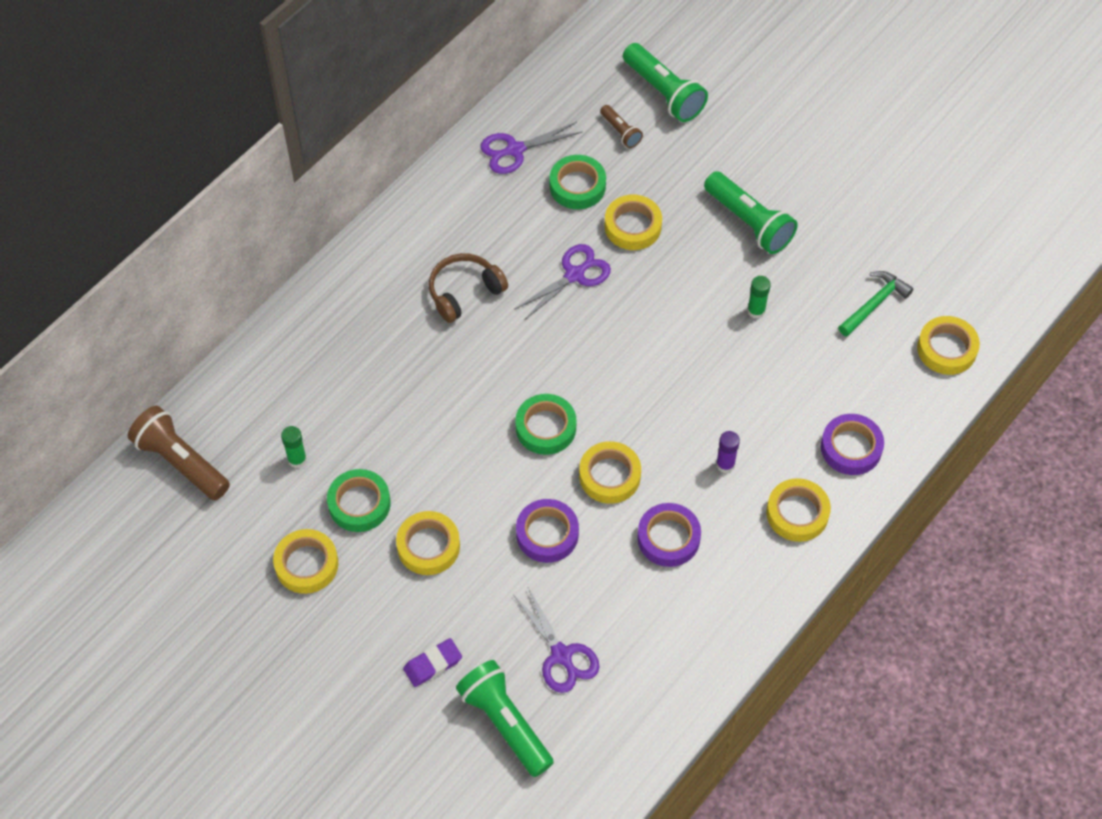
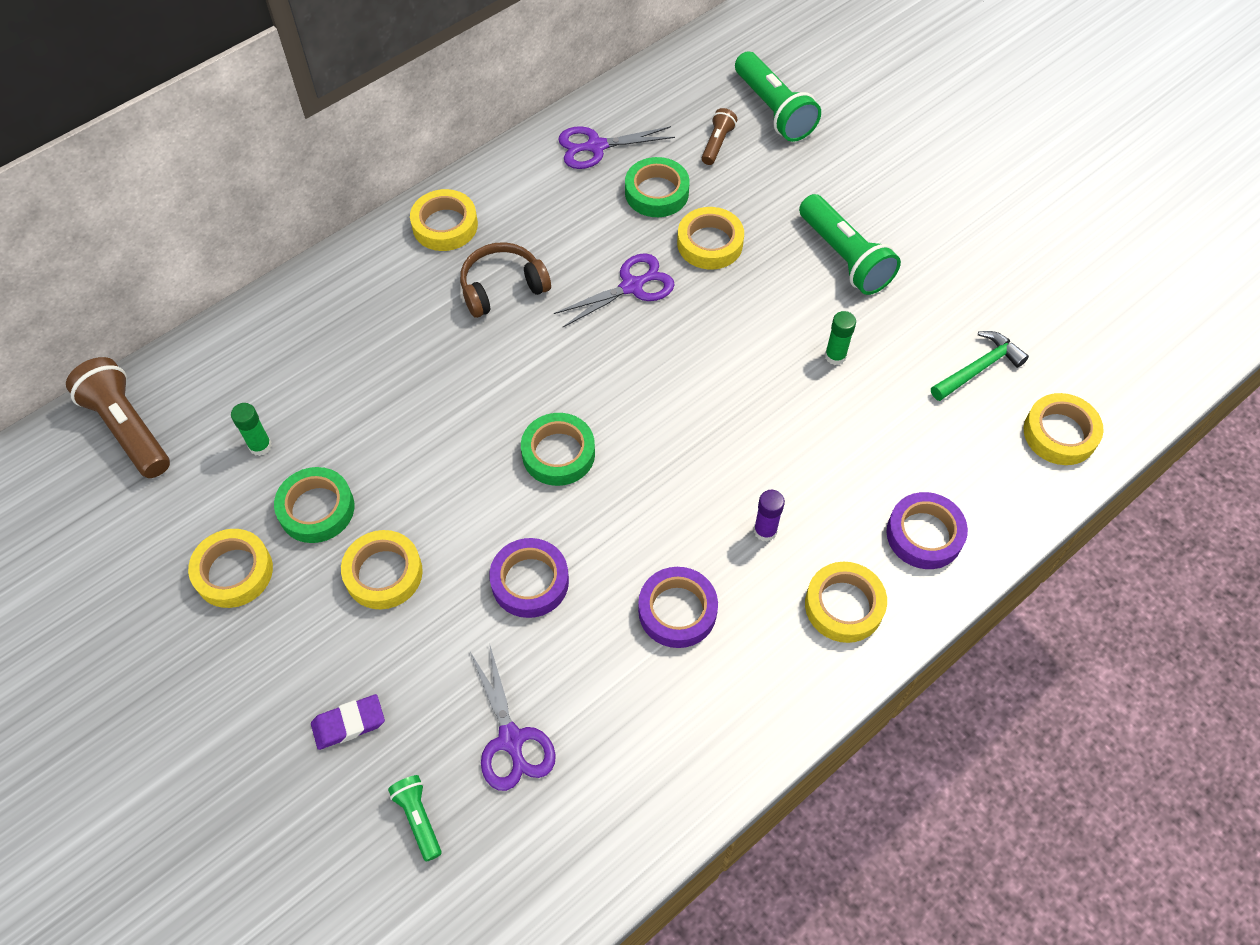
camera: 10 degrees right, 0 degrees up
(505, 723) = (418, 818): green flashlight -> green flashlight, size x0.52
(609, 476) = (621, 522): yellow tape -> yellow tape (445, 225)
(620, 132) = (717, 143): brown flashlight -> brown flashlight turned 135 degrees counterclockwise

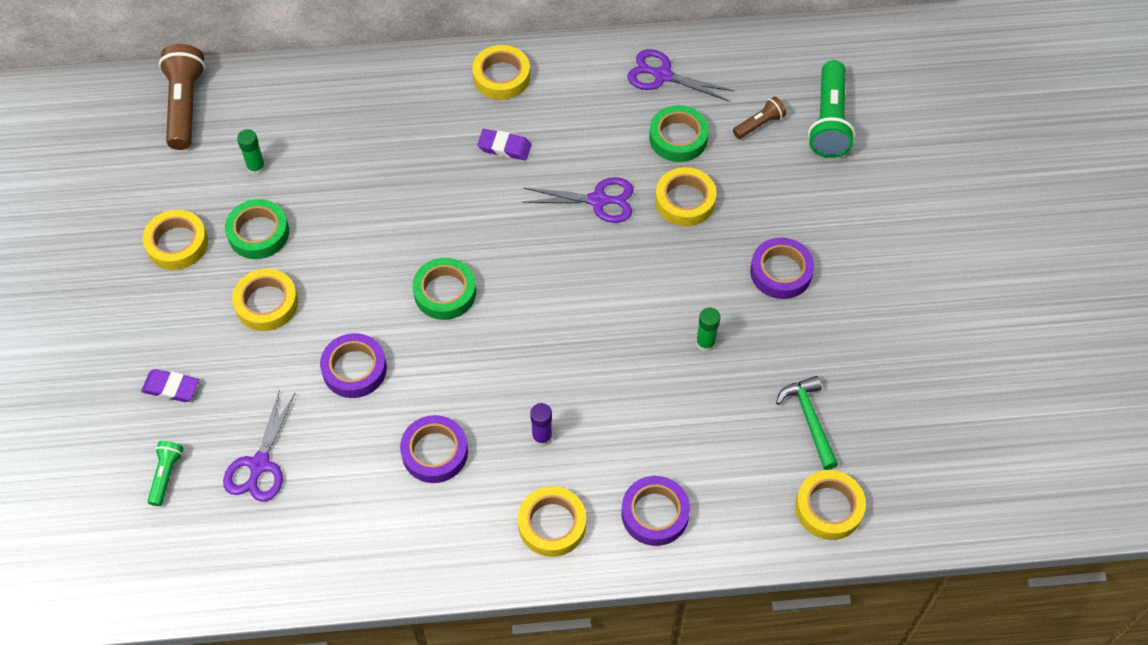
camera: 35 degrees right, 0 degrees up
(502, 287) = (504, 147): brown headphones -> purple eraser
(845, 257) = (781, 272): green flashlight -> purple tape
(978, 368) = (809, 420): green hammer -> green hammer turned 105 degrees counterclockwise

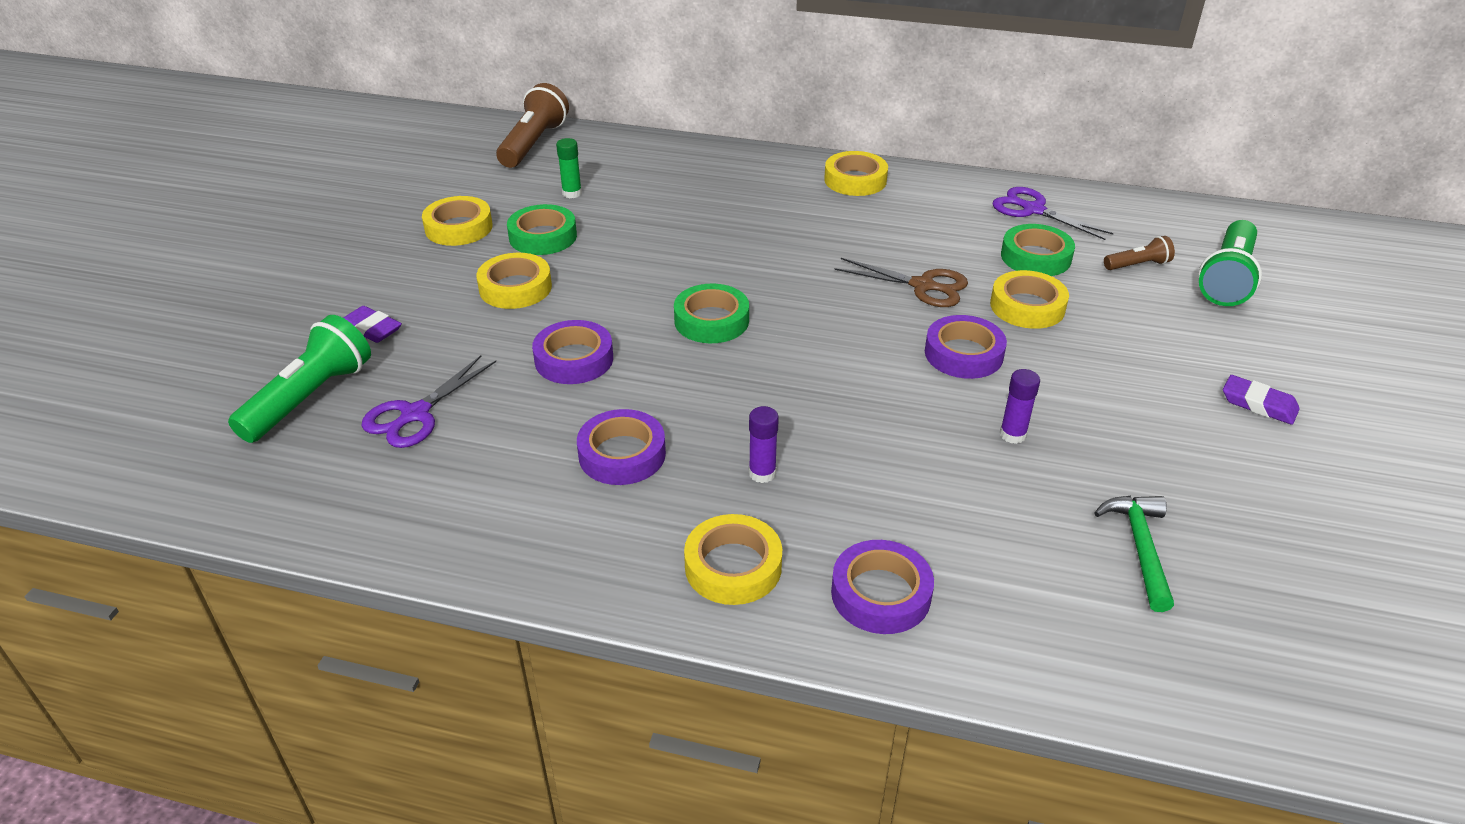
camera: 20 degrees right, 20 degrees down
(166, 475) = (310, 397): green flashlight -> green flashlight, size x1.91
(504, 147) = (834, 227): purple eraser -> purple eraser (1258, 404)
(598, 200) = (923, 286): purple scissors -> brown scissors
(705, 343) = (1013, 435): green glue stick -> purple glue stick
(781, 272) = (1134, 392): purple tape -> purple tape (963, 354)
(829, 508) = (1148, 659): yellow tape -> none

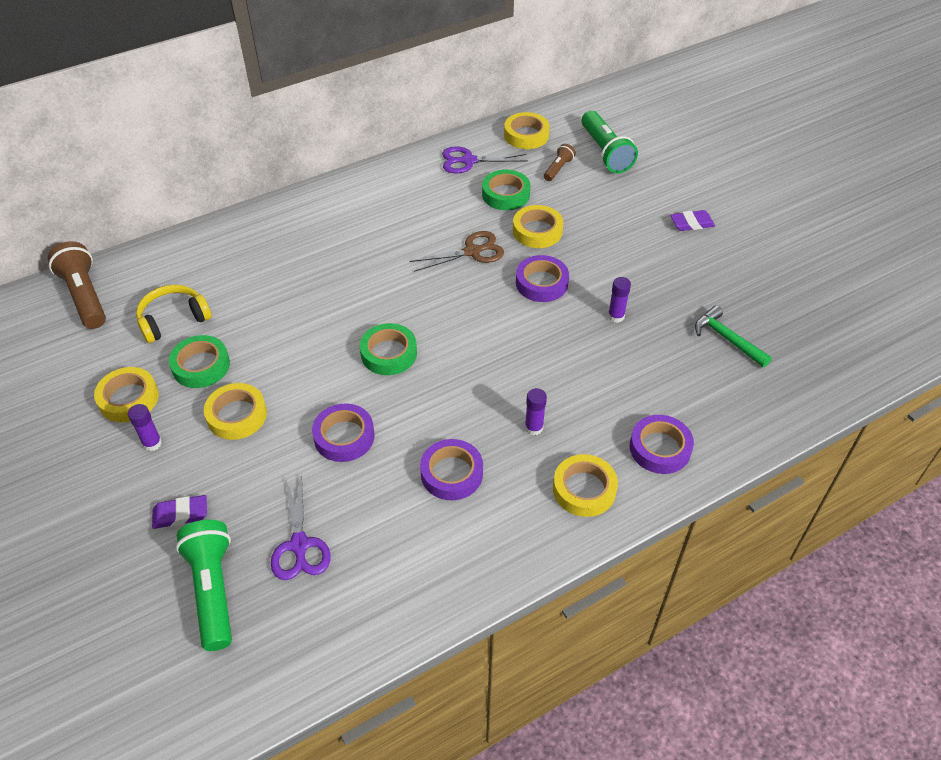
camera: 45 degrees left, 10 degrees up
(428, 267) = (152, 443): none -> purple glue stick
(572, 193) = (173, 319): green glue stick -> yellow headphones
(855, 180) = (346, 197): yellow tape -> yellow tape (526, 135)

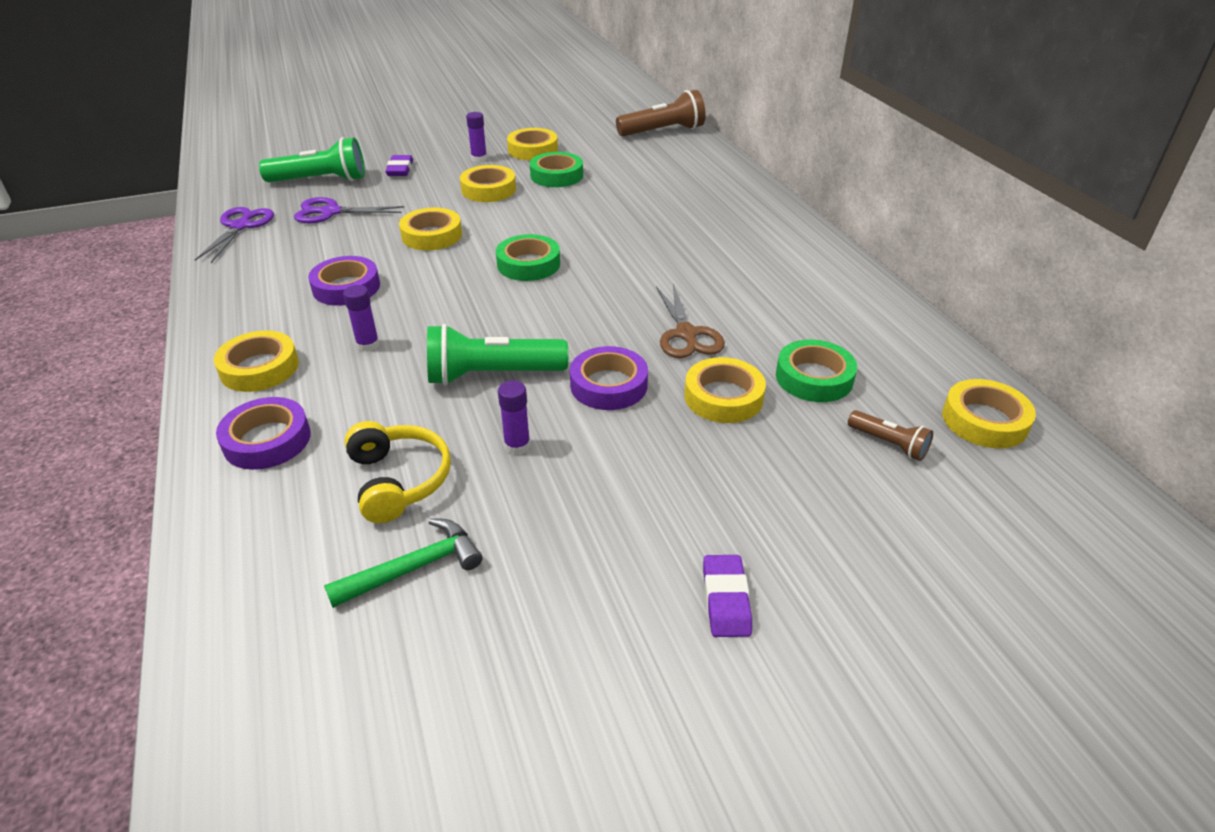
camera: 100 degrees right, 10 degrees down
(173, 319) = (621, 164): yellow headphones -> yellow headphones (399, 480)
(344, 437) = (432, 235): purple tape -> yellow tape
(468, 161) = (897, 352): purple scissors -> purple scissors (240, 226)
(605, 152) = (951, 515): green flashlight -> green flashlight (491, 375)

